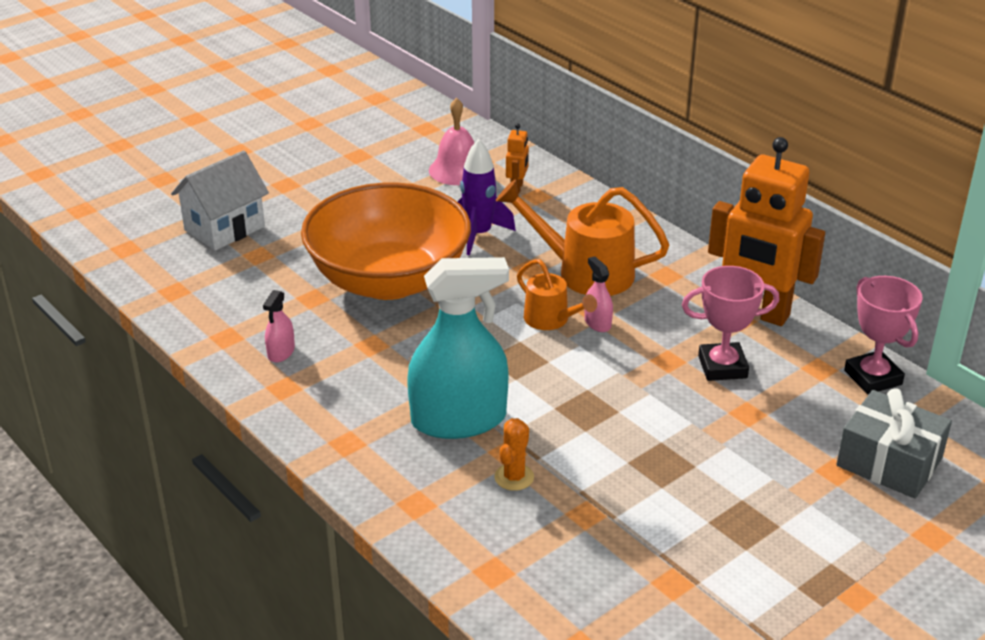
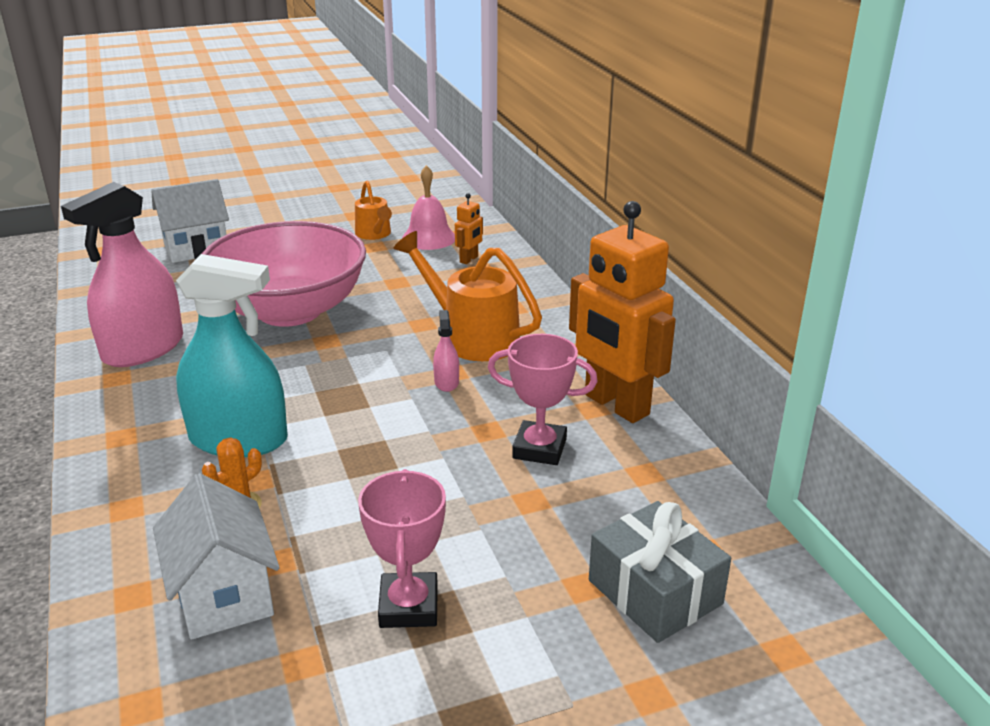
camera: 20 degrees right, 5 degrees down
(281, 352) = (143, 349): pink spray bottle -> pink spray bottle, size x2.43
(389, 280) = (290, 310): orange bowl -> pink bowl
(479, 235) = (402, 289): purple rocket -> none
(551, 320) = (404, 371): orange watering can -> orange watering can (375, 234)
(568, 551) = (224, 595): none -> white house
(873, 377) = (699, 496): pink trophy -> pink trophy (409, 606)

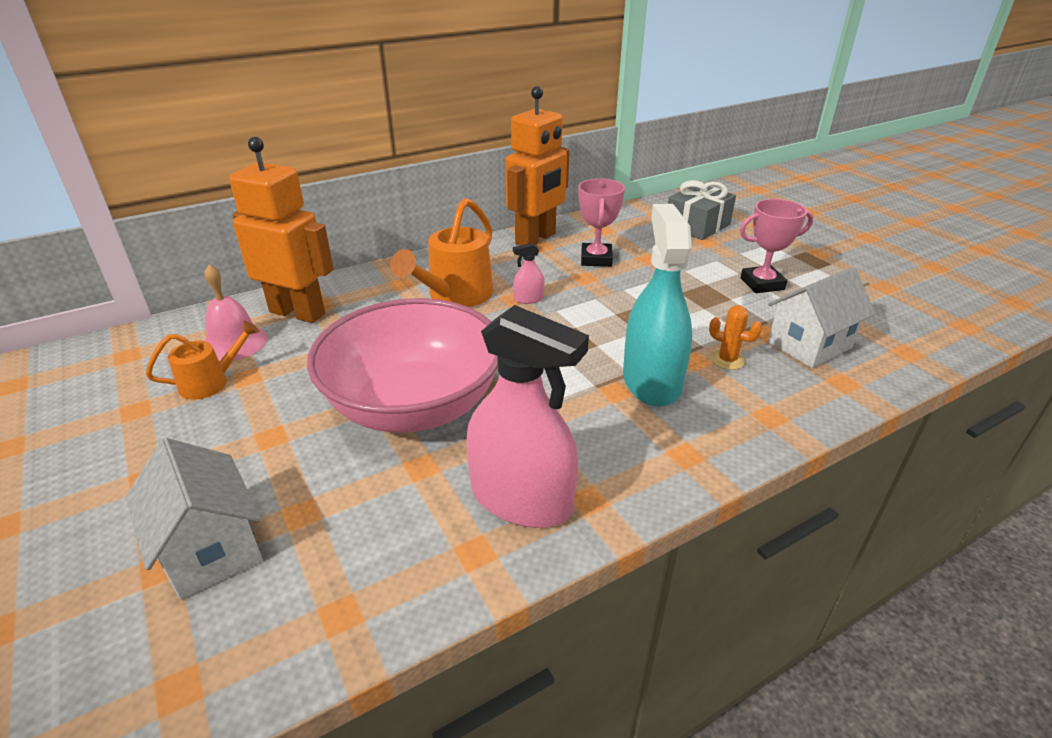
camera: 100 degrees left, 5 degrees up
(469, 259) = (298, 313): orange robot -> orange robot, size x2.40

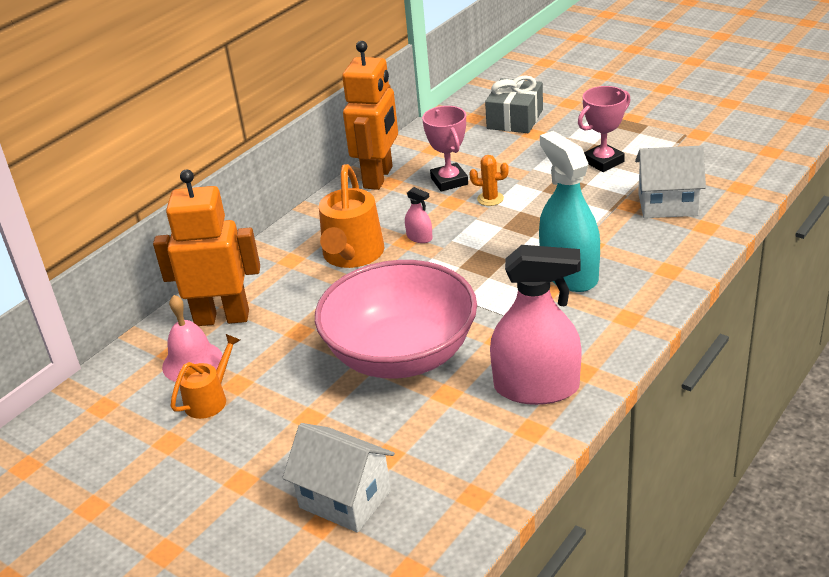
camera: 20 degrees left, 0 degrees up
(528, 299) = (419, 237): pink spray bottle -> pink spray bottle turned 105 degrees counterclockwise
(727, 360) = (614, 237): orange cactus -> orange cactus (490, 199)
(809, 345) = (667, 205): white house -> white house turned 60 degrees clockwise

